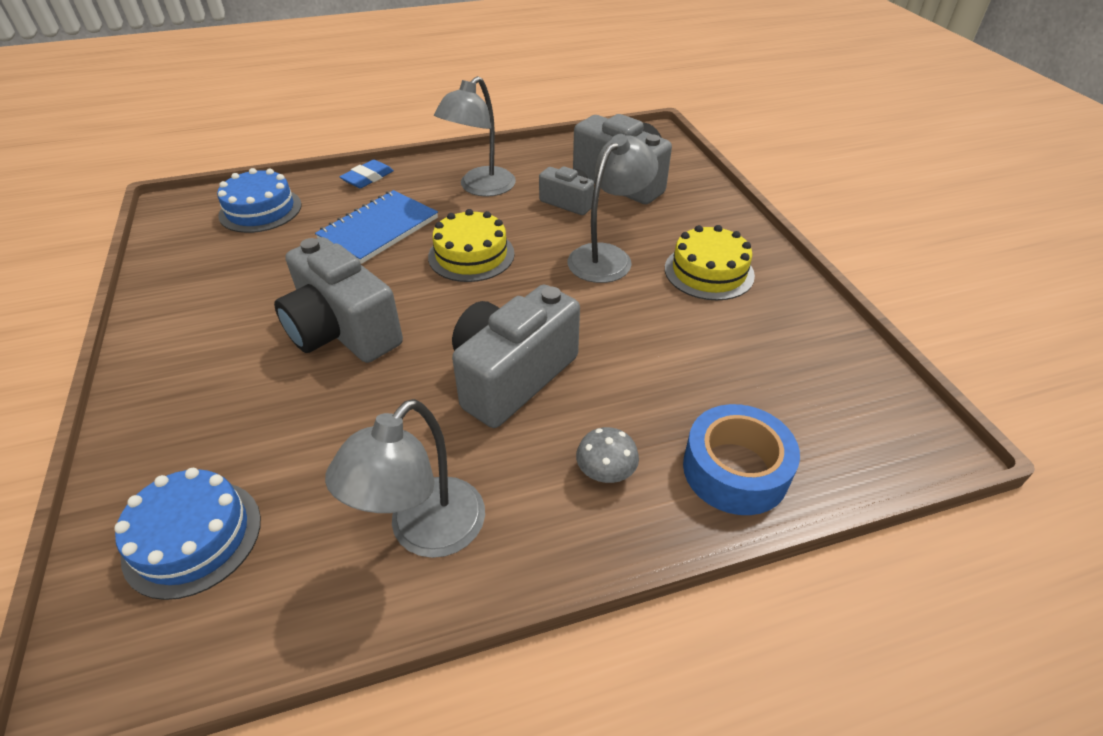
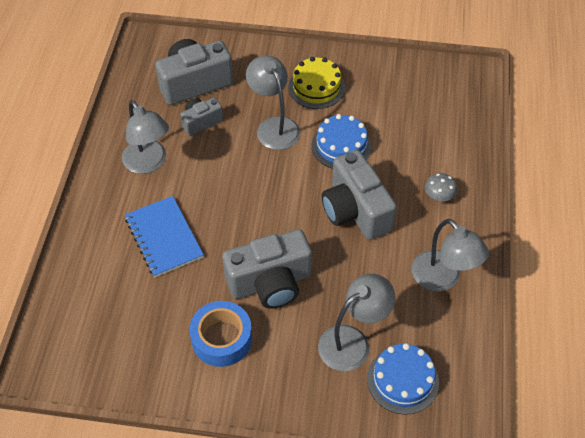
camera: 65 degrees left, 10 degrees up
(260, 210) = (85, 309): blue cake -> blue cake (341, 146)
(261, 447) = (352, 341): none -> grey lamp
(368, 178) = (84, 228): blue eraser -> none
(471, 255) = (229, 194): yellow cake -> none
(735, 470) = (459, 148): blue tape -> blue tape (222, 338)

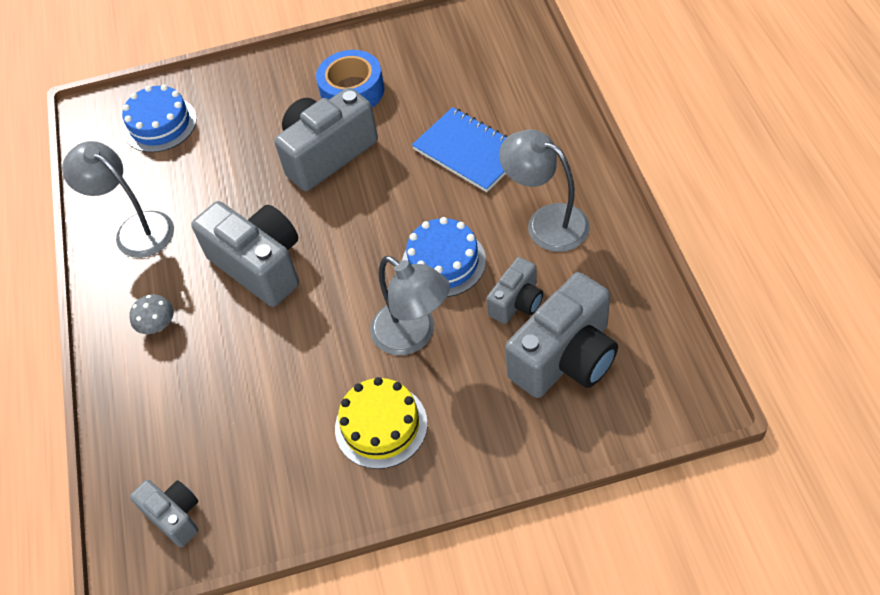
camera: 165 degrees right, 0 degrees up
(341, 146) = (308, 344): blue cake -> blue cake (443, 262)
(352, 341) = (219, 136): grey lamp -> none
(448, 85) = (174, 516): none -> grey camera

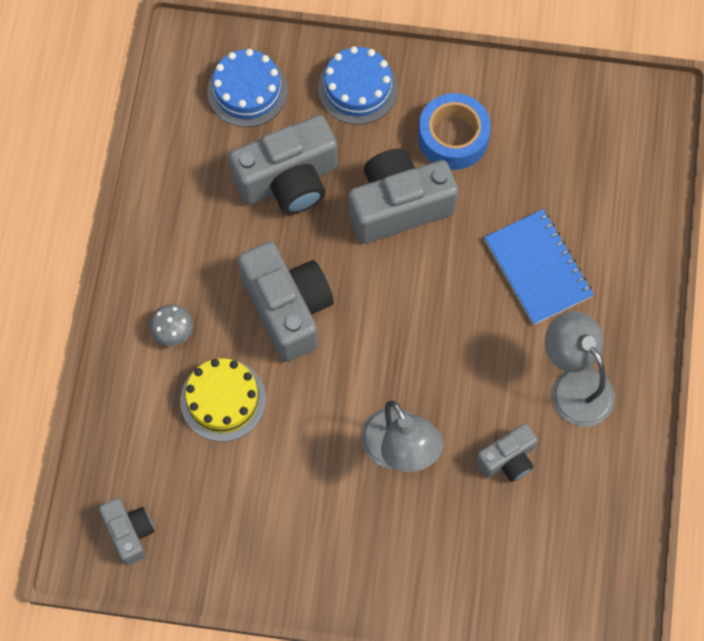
camera: 15 degrees right, 15 degrees up
(136, 229) = (185, 211): grey lamp -> none
(381, 426) = (335, 528): yellow cake -> yellow cake (223, 400)
(443, 262) = (459, 384): blue cake -> blue cake (357, 88)
(566, 358) = (525, 537): grey camera -> grey camera (289, 181)

